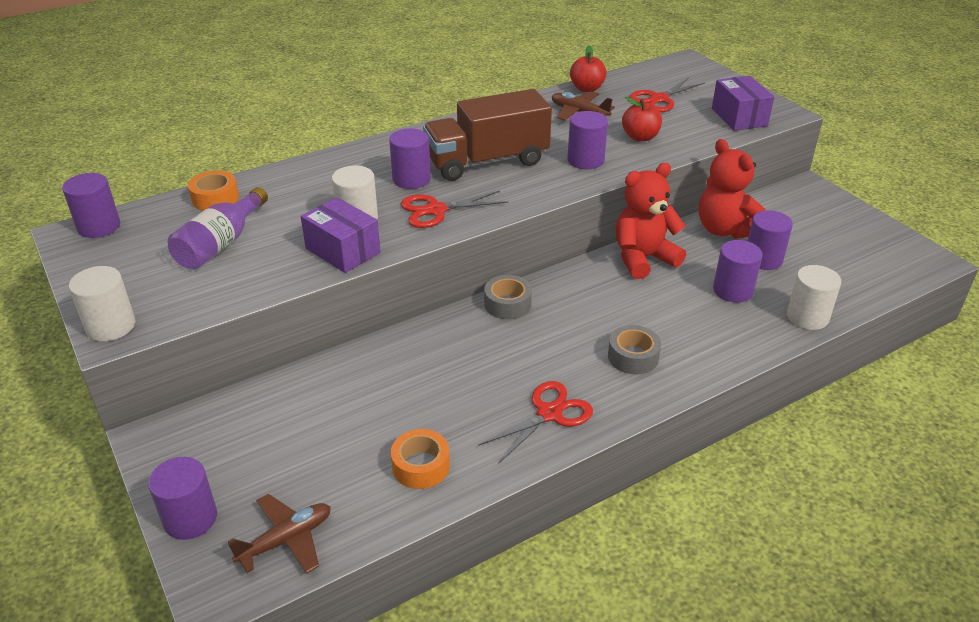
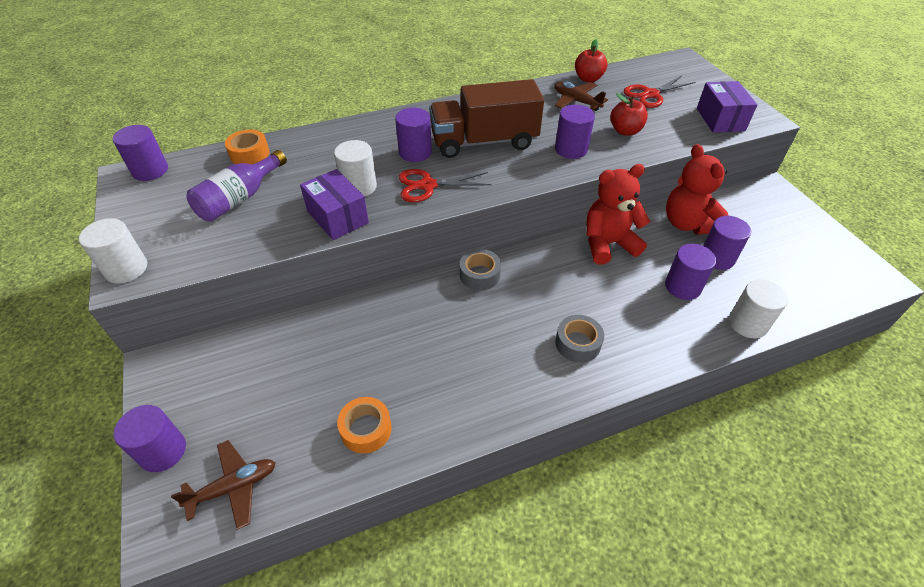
camera: 10 degrees right, 10 degrees up
(549, 414) = (490, 392): red scissors -> none

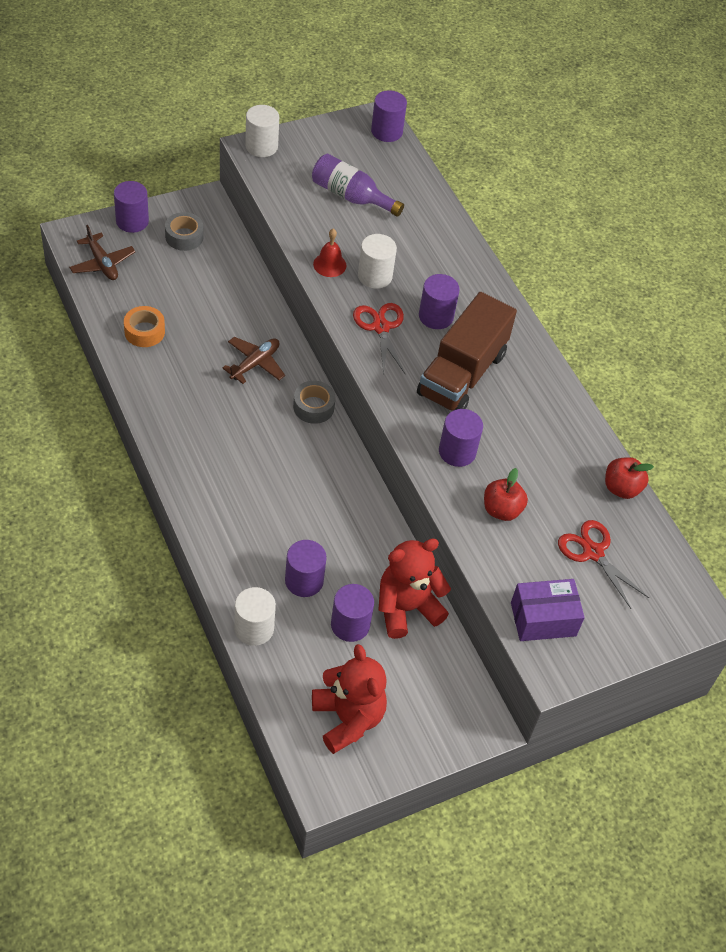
camera: 80 degrees right, 5 degrees up
(249, 154) = (419, 192): orange tape -> none
(337, 217) = (329, 264): purple box -> red bell
(484, 142) = (462, 374): brown truck -> brown truck turned 135 degrees counterclockwise
(576, 101) = (562, 468): brown plane -> brown plane (255, 364)
(577, 343) = (228, 478): grey tape -> grey tape (184, 236)
(608, 244) = (365, 522): red teddy bear -> red teddy bear (348, 718)

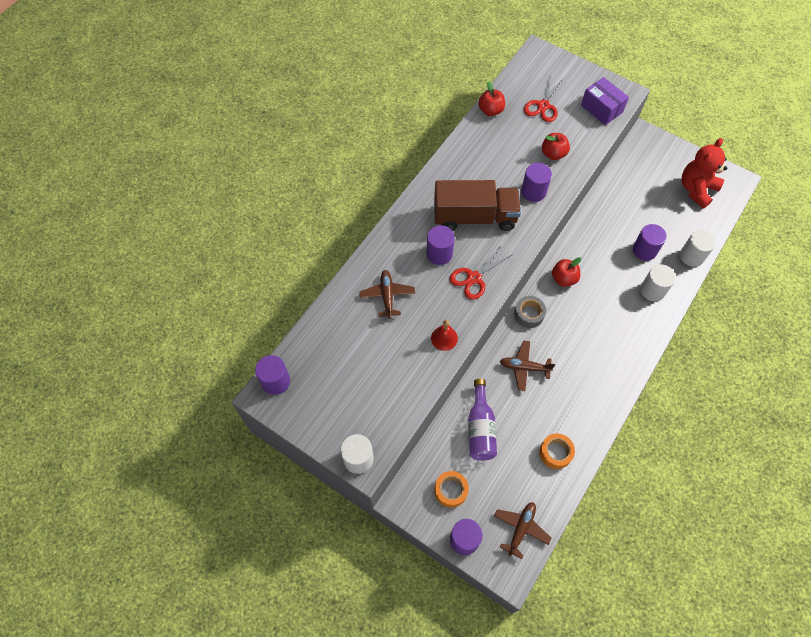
camera: 115 degrees left, 10 degrees up
(184, 236) = (450, 490): grey tape -> orange tape
(332, 469) = (563, 278): none -> red apple
(350, 625) = (648, 216): purple cylinder -> none
(351, 196) = (366, 364): purple bottle -> purple bottle (480, 428)
(375, 276) = (432, 306): white cylinder -> white cylinder (652, 290)
(406, 608) = (616, 197): red teddy bear -> none
(416, 249) = (387, 296): none -> brown plane

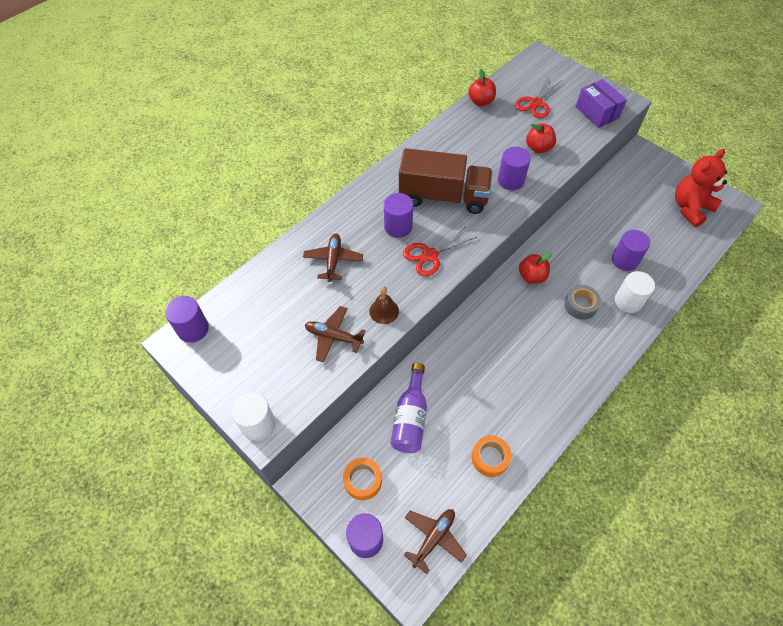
camera: 10 degrees right, 5 degrees down
(444, 338) = (384, 311): red bell -> brown bell
(524, 367) = (472, 360): brown plane -> brown plane (333, 337)
(529, 314) = (487, 307): grey tape -> grey tape (580, 305)
(692, 256) = (677, 272): white cylinder -> none

